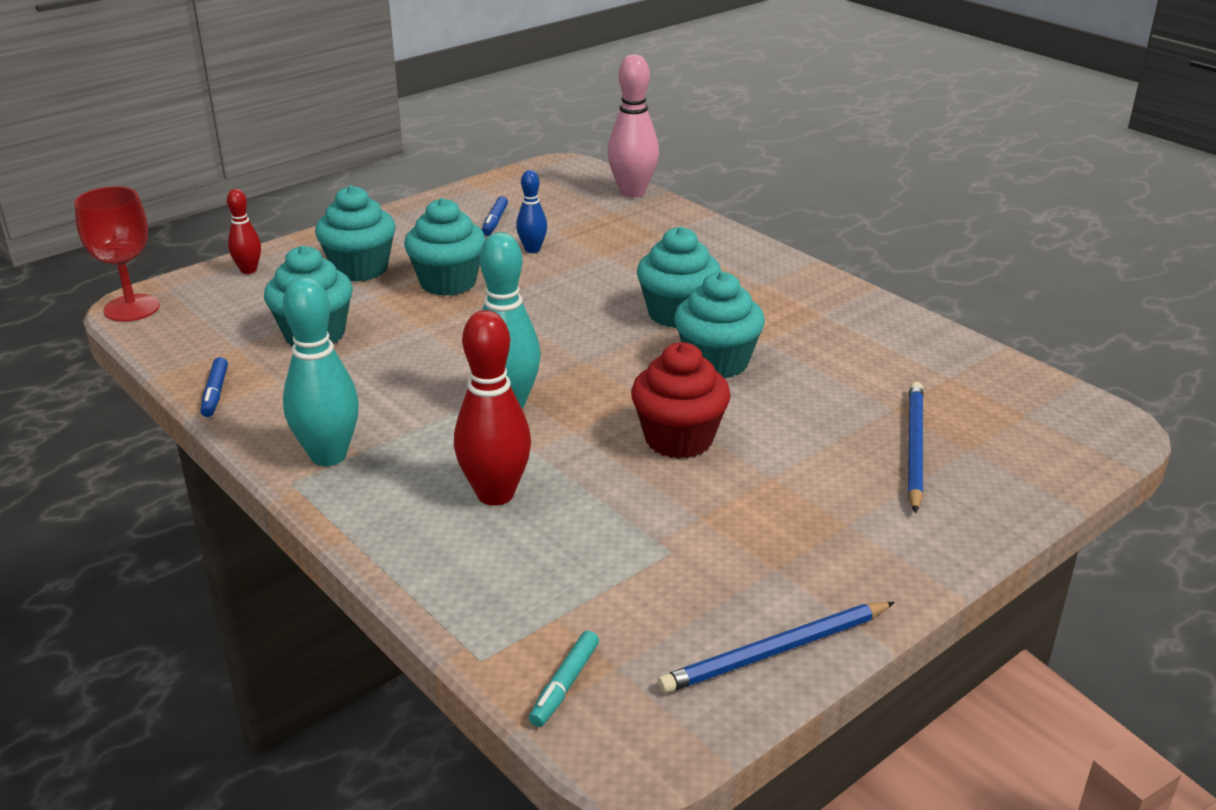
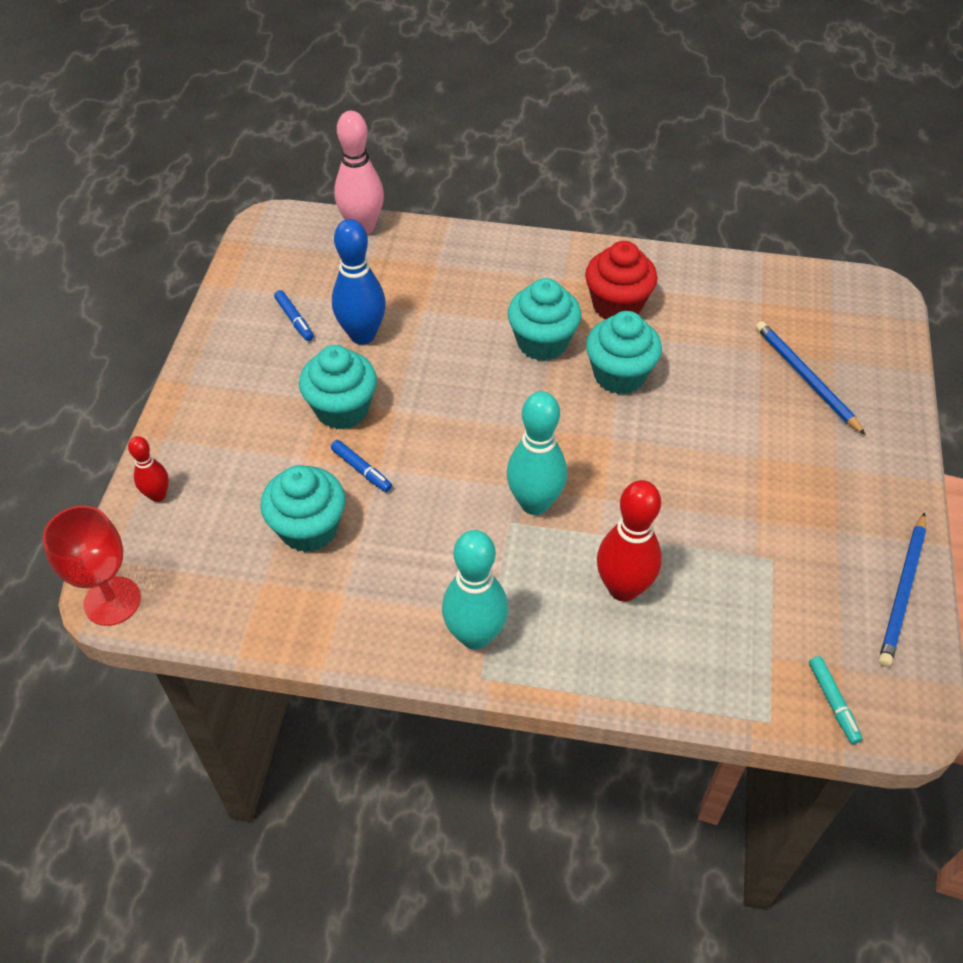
camera: 40 degrees left, 20 degrees up
(215, 393) = (312, 638): blue marker -> blue marker (361, 470)
(360, 269) = (252, 436): turquoise cupcake -> none
(532, 249) = (362, 335): blue bowling pin -> blue bowling pin, size x1.80
(679, 439) = (674, 461): red cupcake -> red cupcake (617, 305)

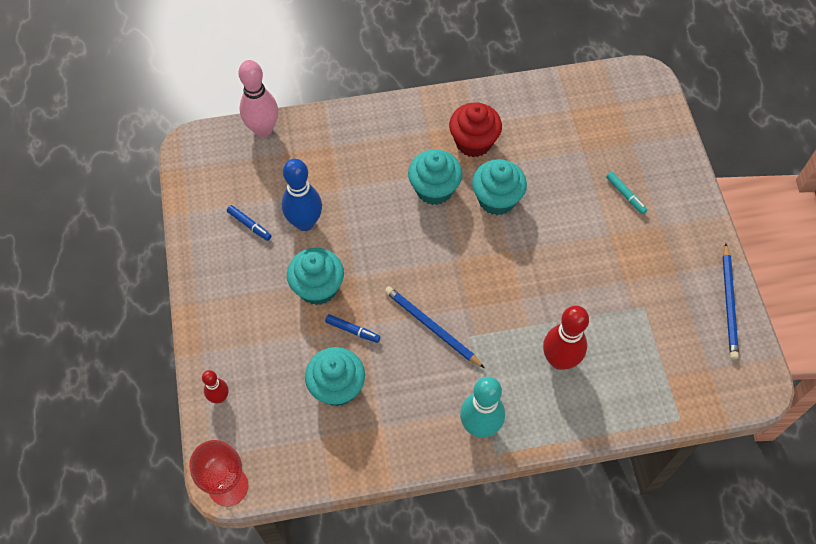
camera: 20 degrees left, 10 degrees up
(534, 503) = (479, 317): turquoise bowling pin -> none
(805, 378) = (619, 163): blue pencil -> blue pencil (431, 327)
(833, 702) = (712, 394): turquoise marker -> turquoise marker (625, 195)

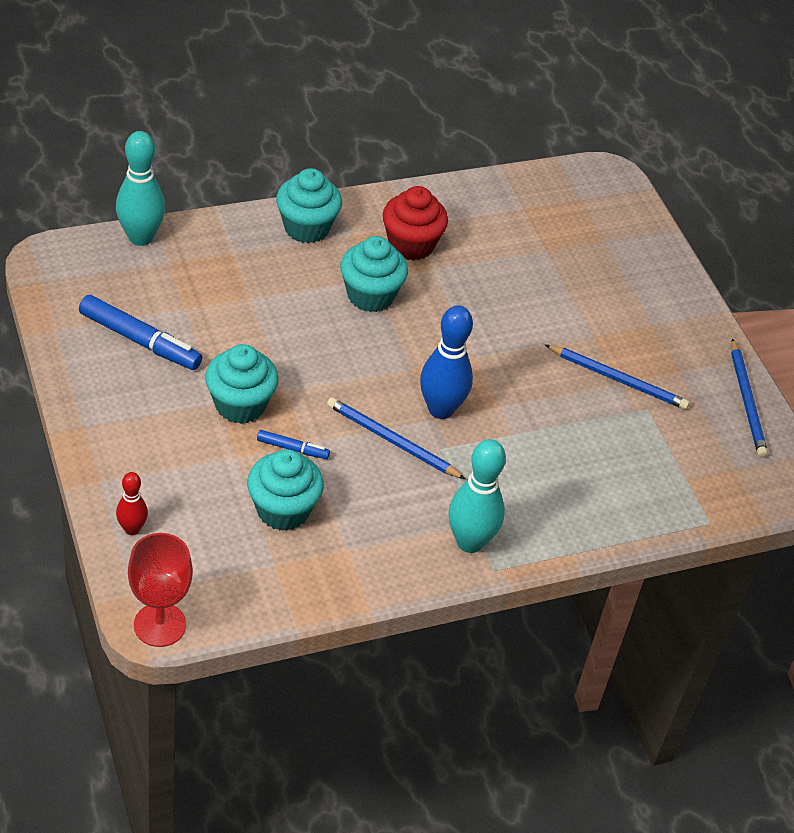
camera: 15 degrees left, 15 degrees down
(249, 225) = (140, 341): blue marker -> blue marker, size x1.95
(263, 129) = (140, 237): pink bowling pin -> turquoise bowling pin
(305, 222) = (211, 336): blue bowling pin -> blue bowling pin (440, 409)
(496, 199) = (450, 304): turquoise cupcake -> turquoise cupcake (306, 228)
(559, 360) = (555, 468): red bowling pin -> none
(624, 277) = (618, 379): none -> blue pencil
(625, 195) = (605, 295): turquoise marker -> none

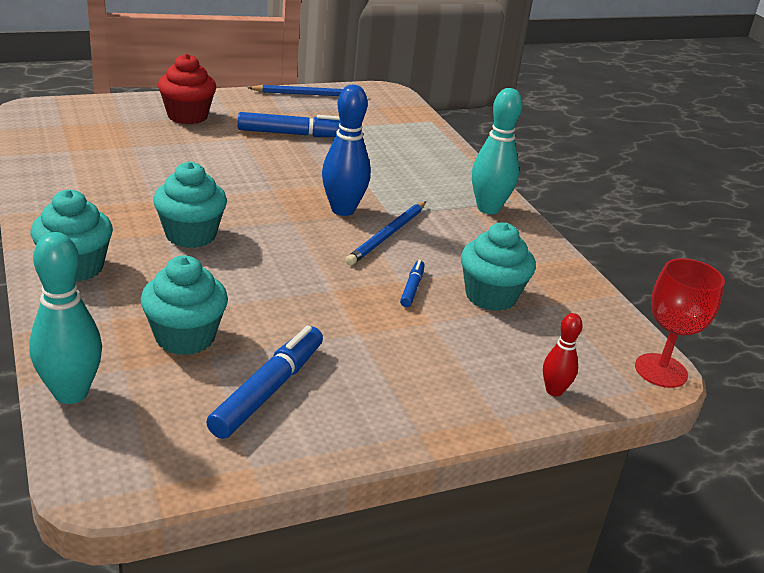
camera: 90 degrees left, 15 degrees down
(240, 405) = (360, 318): turquoise cupcake -> turquoise cupcake (185, 337)
(411, 245) = (114, 208): red cupcake -> red cupcake (187, 116)
(618, 379) = (294, 134): blue pencil -> blue marker

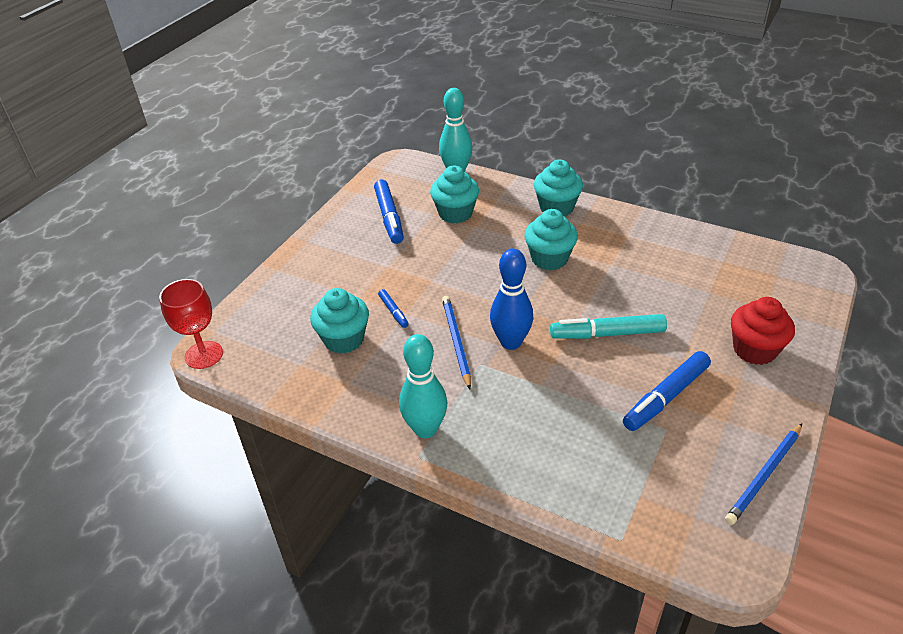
camera: 145 degrees right, 10 degrees up
(260, 172) = (607, 334): none -> turquoise marker
(554, 391) = (259, 300): red bowling pin -> none

